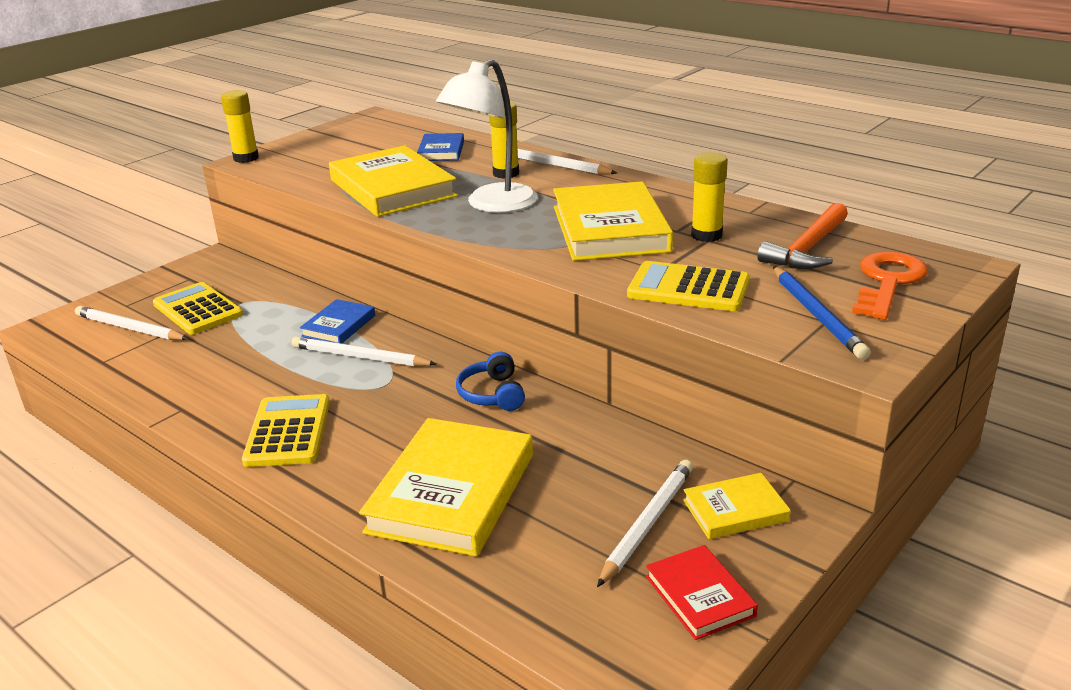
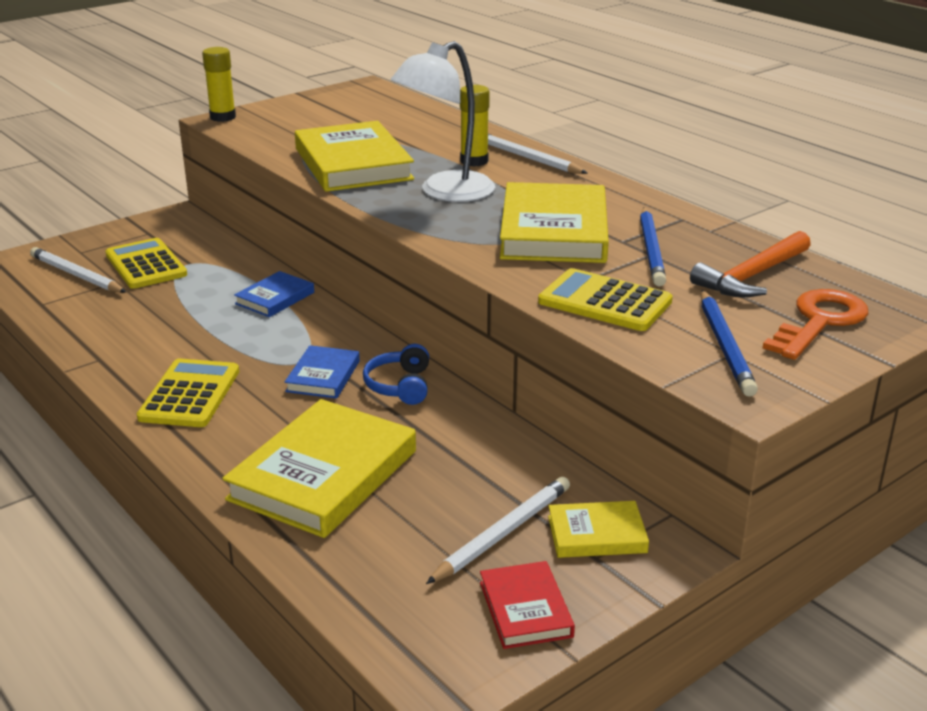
camera: 10 degrees right, 0 degrees up
(360, 357) = (284, 332): white pencil -> none
(441, 151) = (419, 130): blue book -> blue book (323, 376)
(706, 235) = (651, 250): yellow glue stick -> blue pencil

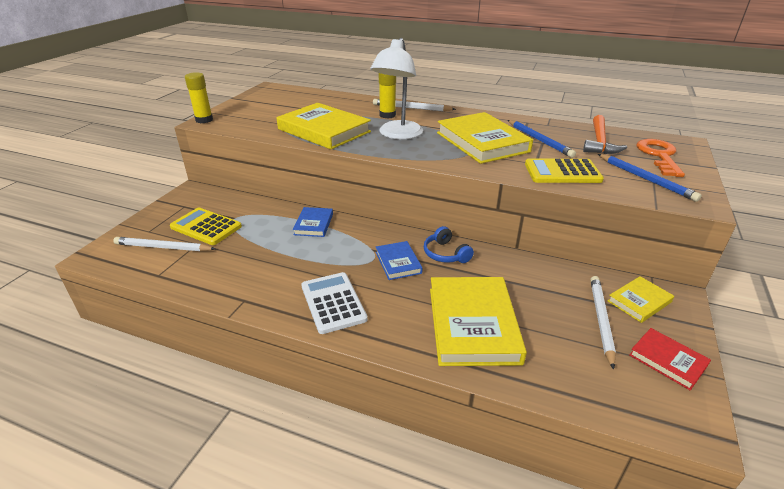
camera: 30 degrees left, 5 degrees up
(190, 394) = (333, 303): yellow calculator -> white calculator

